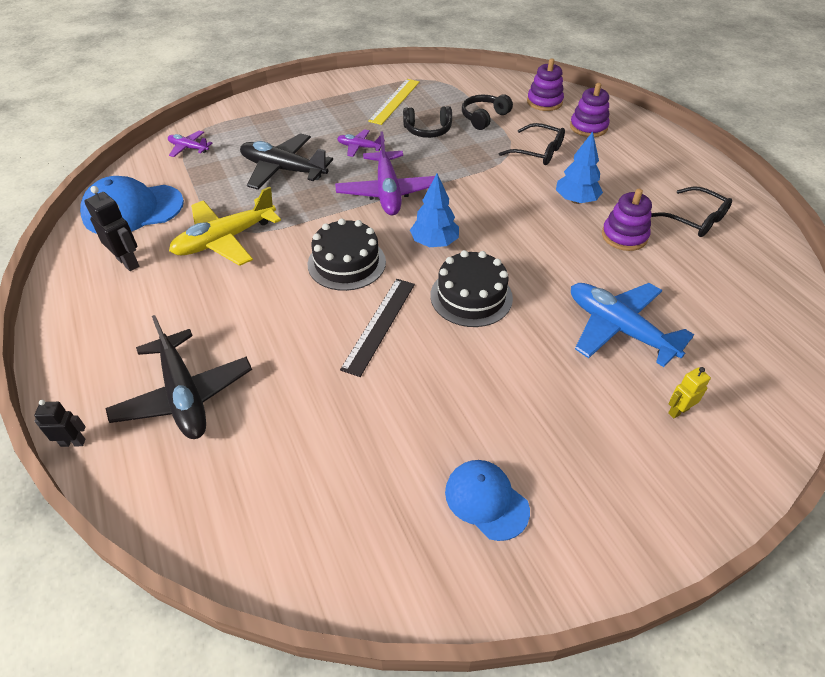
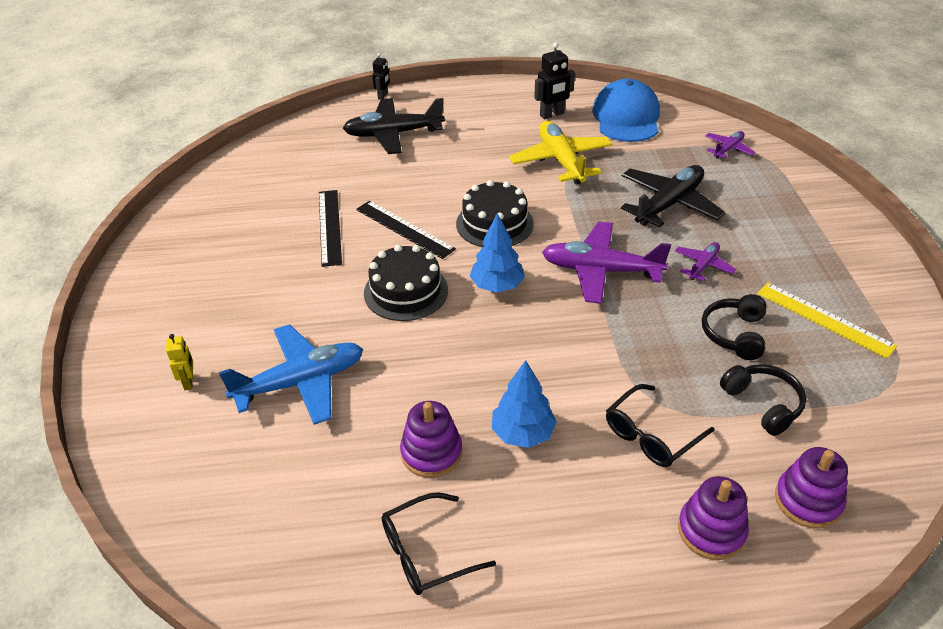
camera: 110 degrees right, 5 degrees down
(400, 390) = (330, 227): none -> black ruler
(486, 500) = (210, 246): blue cap -> none

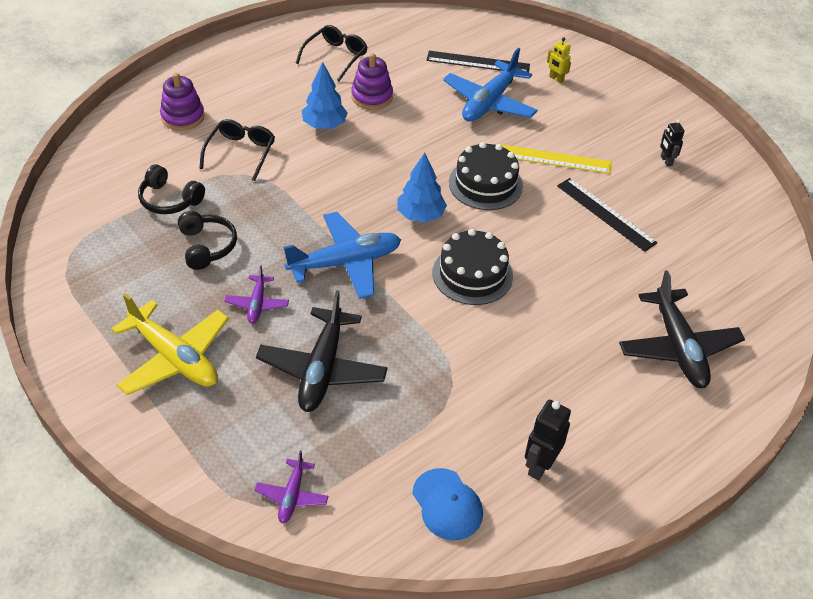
camera: 145 degrees right, 5 degrees up
(383, 96) = (760, 406): black robot -> black robot (666, 161)
(393, 134) = (678, 347): black plane -> black plane turned 120 degrees clockwise
(404, 229) = (543, 237): black ruler -> black ruler (478, 62)
(561, 161) = (471, 385): yellow plane -> yellow plane (174, 357)
(601, 270) = (345, 262): purple plane -> blue plane
(626, 117) = (447, 504): blue cap -> blue cap, size x0.62
(808, 501) = (126, 151): purple stacking toy -> none
(824, 319) = (133, 289): yellow ruler -> yellow ruler (554, 159)

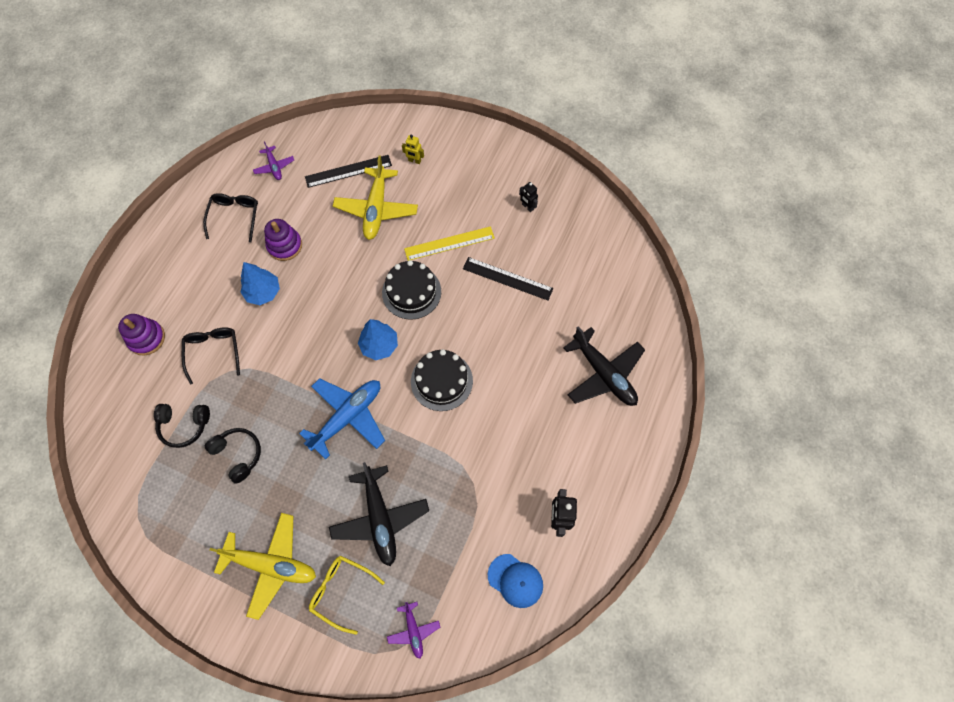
camera: 25 degrees left, 20 degrees up
(234, 417) = (341, 591): none -> yellow glasses
(257, 304) = (304, 487): purple plane -> purple plane (274, 166)
(489, 102) = (376, 209): blue plane -> yellow plane

